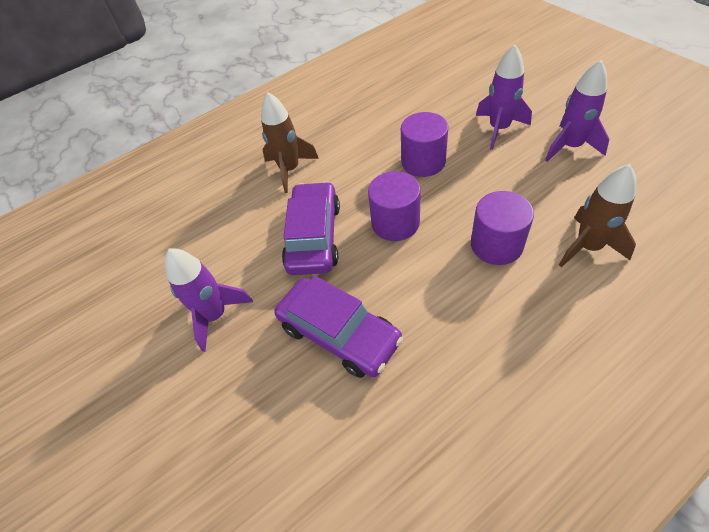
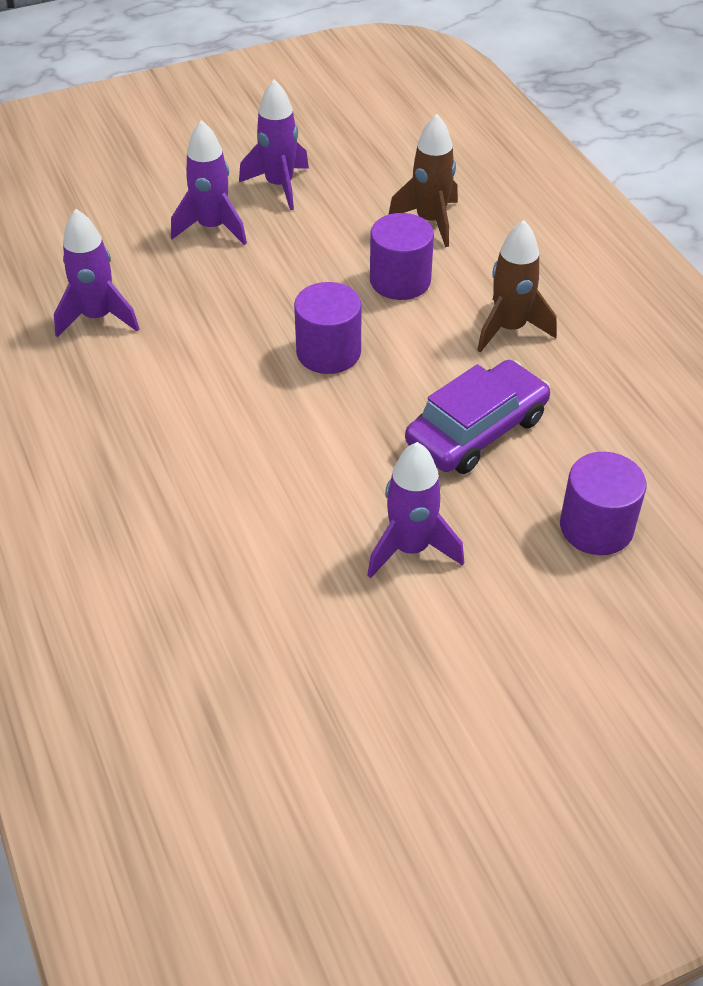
camera: 85 degrees left, 5 degrees down
(290, 170) = (166, 441): brown rocket -> brown rocket (509, 328)
(314, 236) = (316, 432): purple car -> none
(386, 110) = (98, 317): none -> purple rocket
(423, 162) = (233, 305): purple cylinder -> purple cylinder (596, 527)

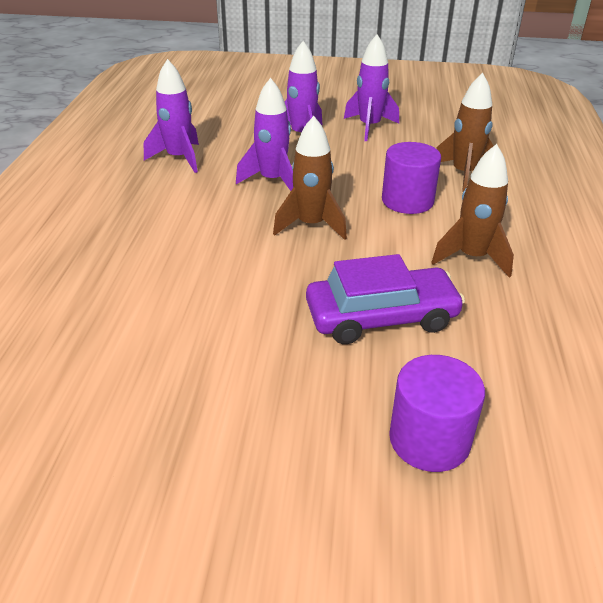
camera: 30 degrees right, 10 degrees down
(328, 352) = (311, 225): purple cylinder -> brown rocket
(410, 548) = (243, 381): purple rocket -> purple rocket (272, 181)

